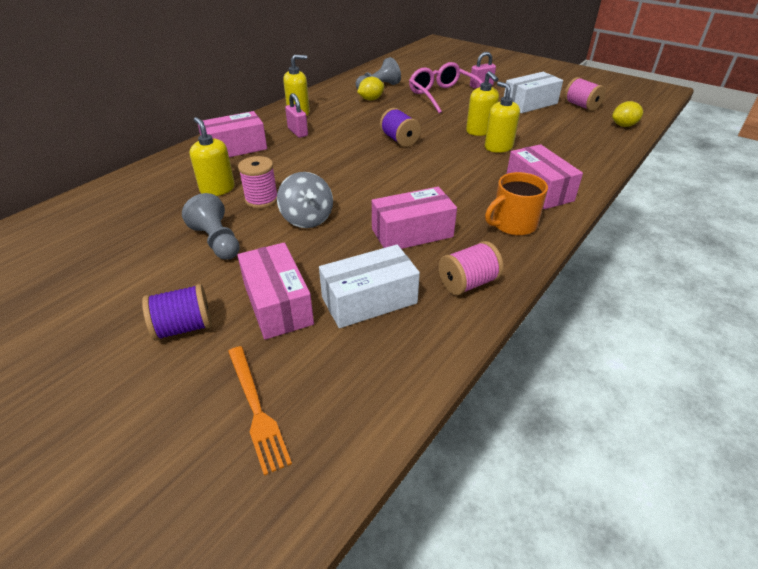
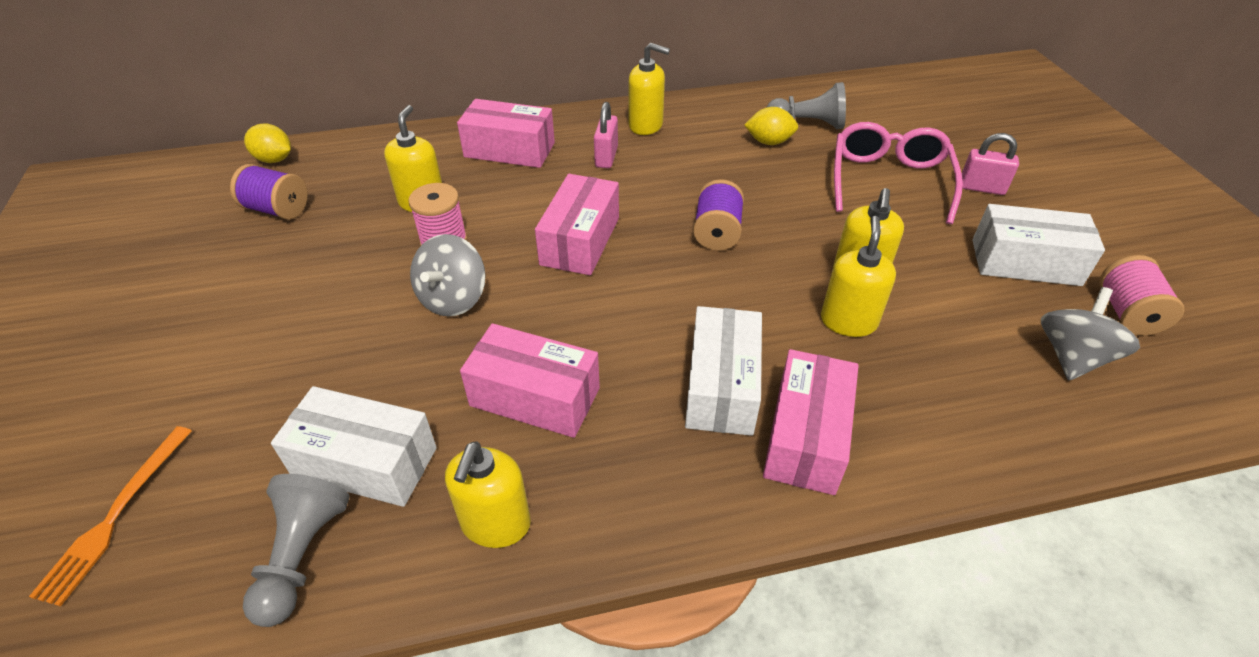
camera: 40 degrees right, 5 degrees up
(184, 327) = (186, 369): purple spool -> purple spool (277, 209)
(217, 241) = (337, 276): grey pawn -> grey pawn (302, 556)
(277, 304) = (284, 399): pink box -> pink box (580, 241)
(468, 283) = (495, 523): pink spool -> yellow soap dispenser
(484, 190) = (721, 386): none -> white box
(513, 224) = (681, 472): orange mug -> none
(584, 125) = (1072, 357): none -> grey spinning top
(623, 125) = (1161, 400): yellow lemon -> yellow lemon (274, 159)

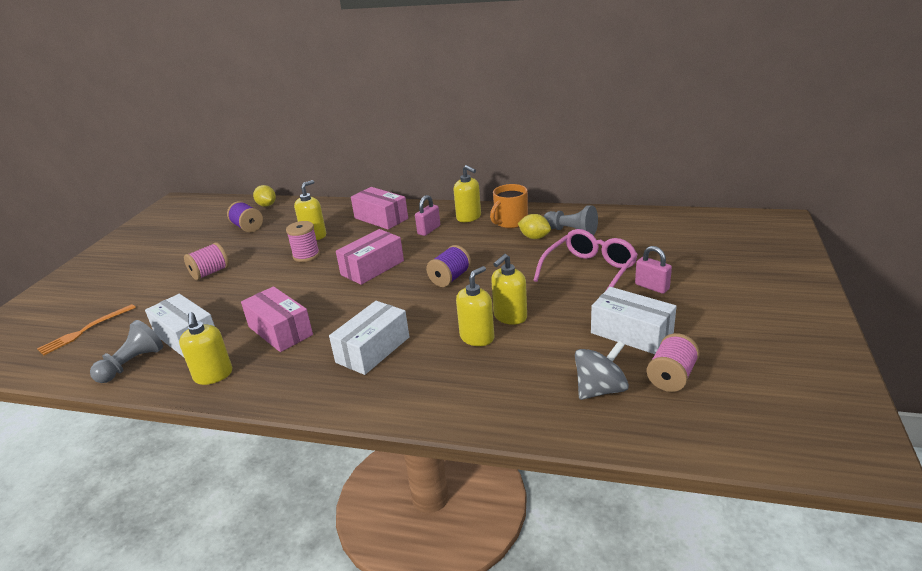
camera: 30 degrees right, 15 degrees down
(287, 316) = (210, 273): none -> pink spool
(453, 299) = (286, 281): grey spinning top -> none
(495, 523) = (213, 375): yellow soap dispenser -> yellow soap dispenser turned 60 degrees counterclockwise
(712, 123) = (510, 222): none -> orange mug
(806, 437) = (391, 383): pink box -> none

